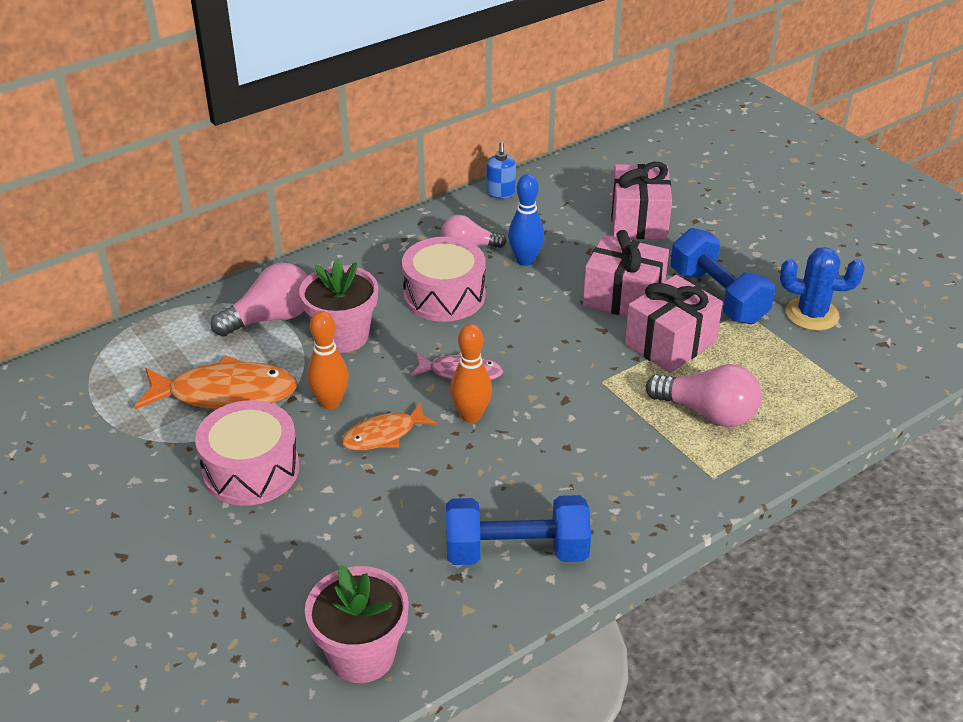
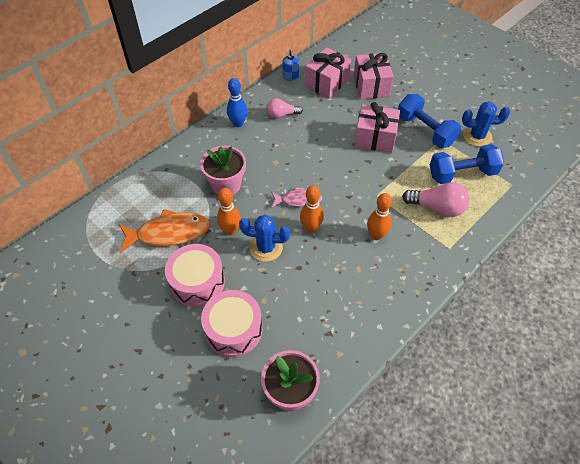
camera: 10 degrees left, 15 degrees up
(271, 318) = (182, 178): pink light bulb -> none
(383, 435) = (266, 248): orange fish -> blue cactus
(444, 295) = (276, 150): pink drum -> pink drum (233, 329)
(516, 551) = (357, 312): blue dumbbell -> blue dumbbell (462, 174)
(525, 260) = (315, 120): blue bowling pin -> blue bowling pin (238, 123)
(584, 441) = (376, 235): none -> orange bowling pin
(670, 343) = (407, 165): pink gift -> pink gift (327, 83)

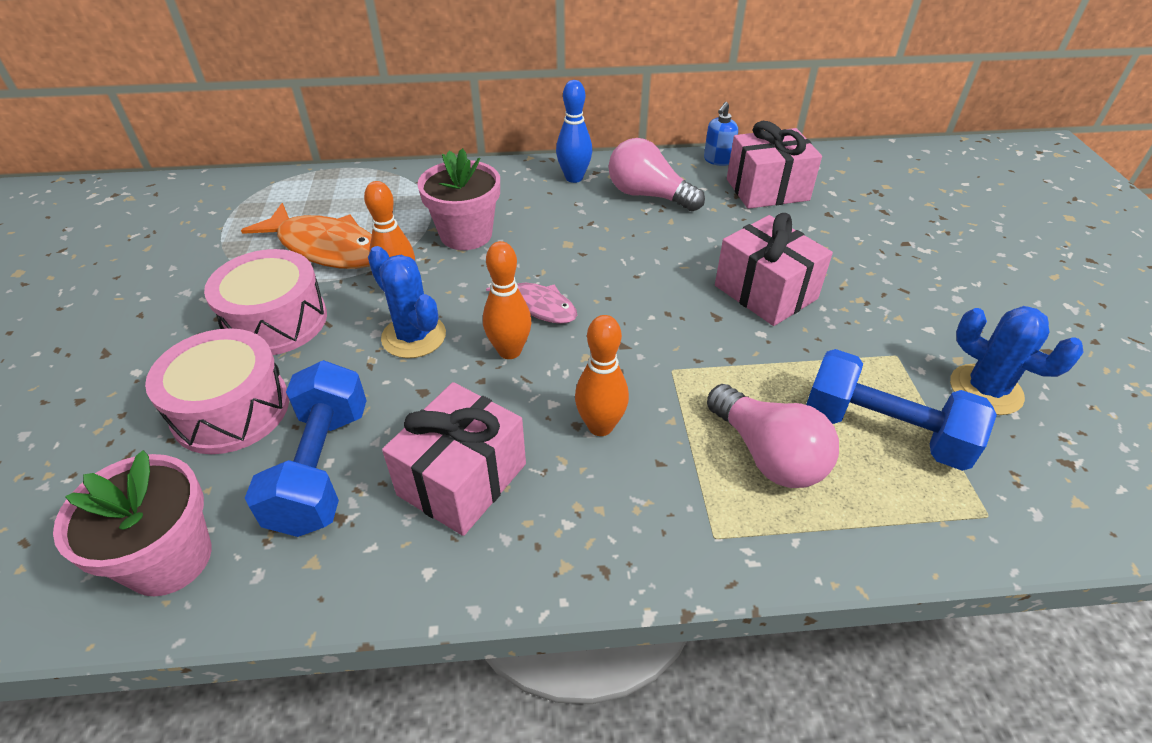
camera: 40 degrees right, 10 degrees down
(281, 115) = (648, 195): pink light bulb -> pink light bulb, size x1.53
(371, 86) = (840, 224): pink gift -> pink gift (462, 479)
(425, 131) = (876, 327): blue dumbbell -> blue dumbbell (321, 468)

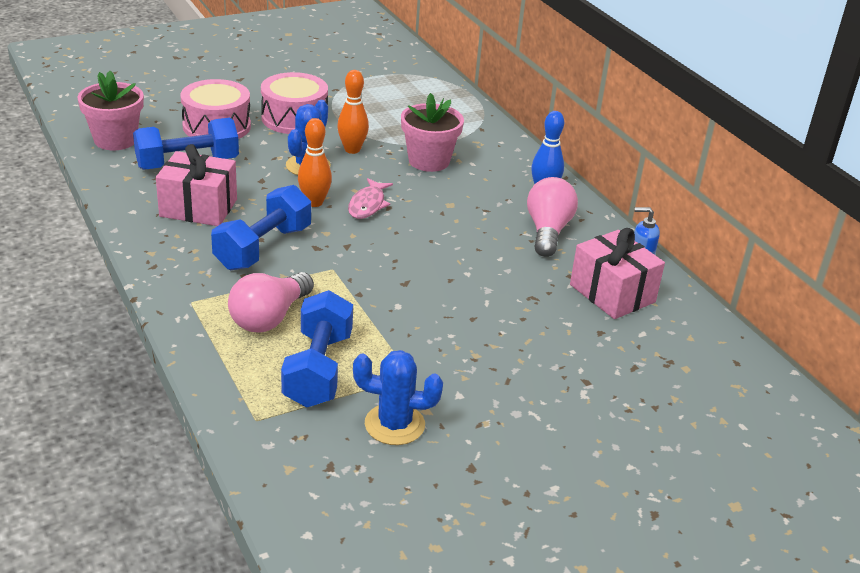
camera: 65 degrees right, 10 degrees down
(326, 247) = (376, 114): orange fish -> none
(600, 426) = (263, 248): orange bowling pin -> blue dumbbell
(765, 292) = (451, 303): pink gift -> none
(985, 390) = (394, 424): blue cactus -> blue cactus turned 75 degrees clockwise

